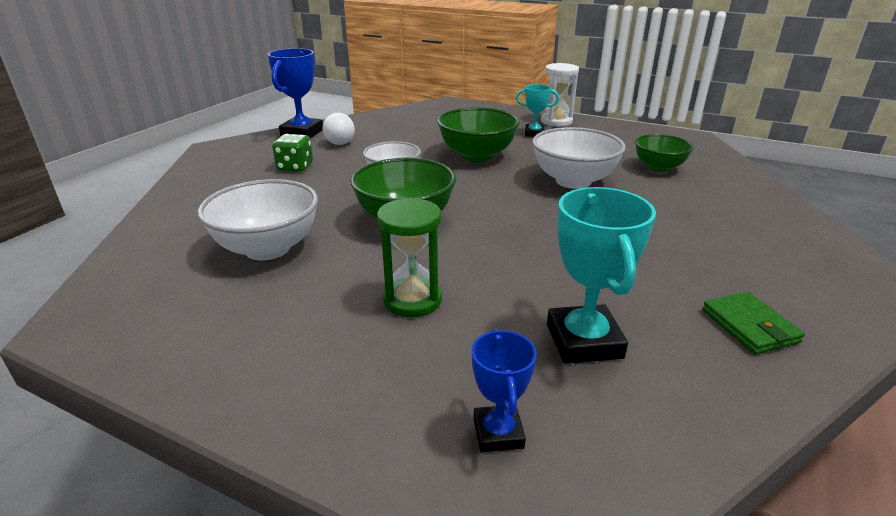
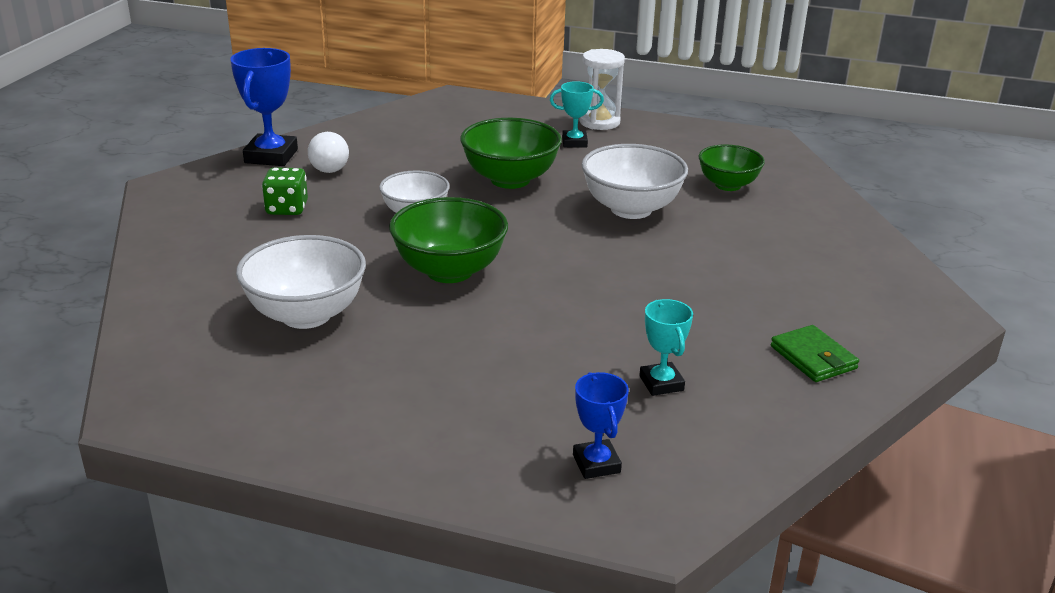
camera: 10 degrees left, 0 degrees up
(412, 300) = (486, 358): green hourglass -> none
(583, 341) = (661, 383): turquoise trophy -> turquoise trophy, size x0.59

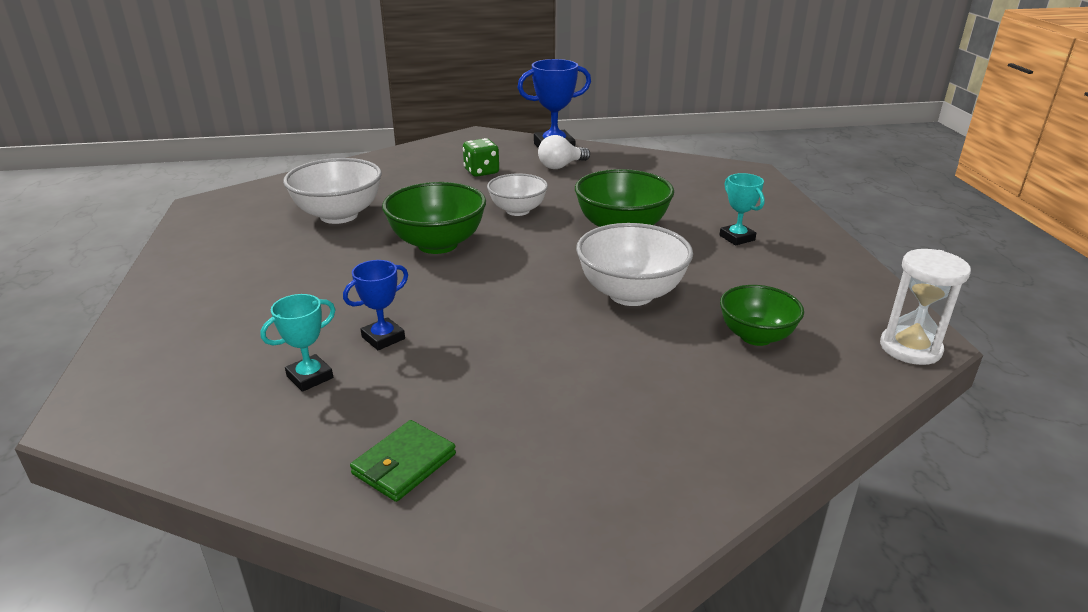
camera: 65 degrees right, 0 degrees up
(596, 464) = (173, 371): blue trophy -> blue trophy (383, 338)
(599, 122) = (802, 239): white hourglass -> white hourglass (910, 348)

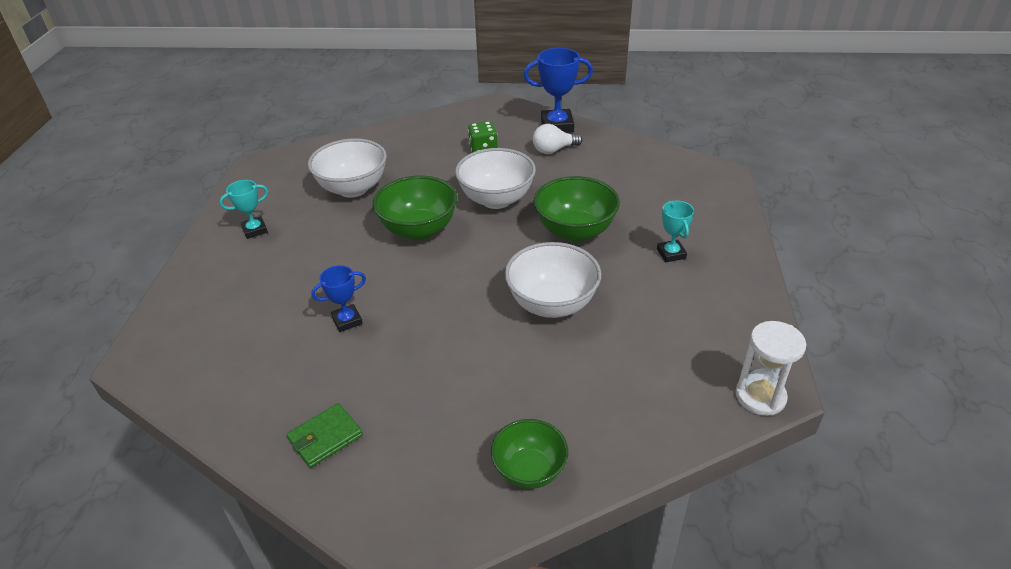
camera: 15 degrees right, 10 degrees up
(310, 377) = (285, 349): turquoise trophy -> turquoise trophy (255, 230)
(518, 210) = (496, 199): white bowl -> white bowl, size x1.53
(756, 336) = (634, 363): green bowl -> green bowl (529, 470)

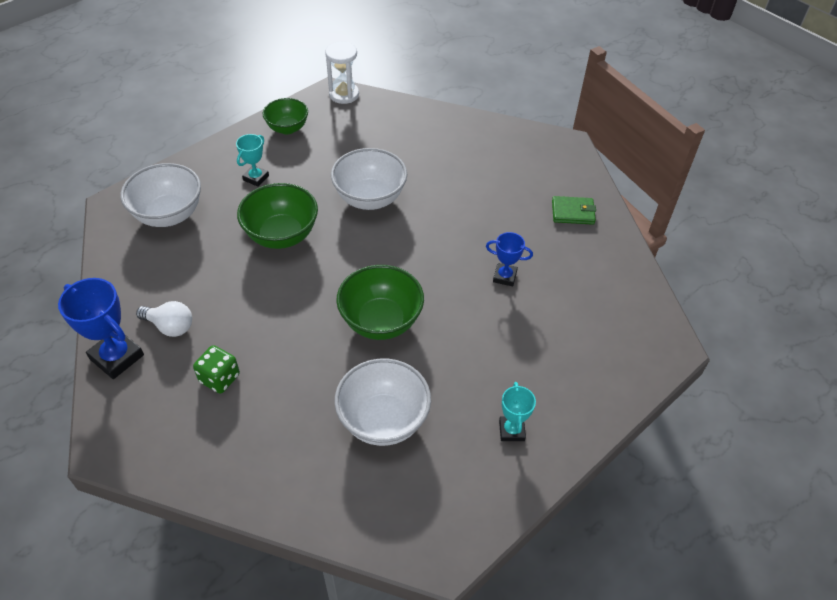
camera: 140 degrees left, 10 degrees up
(255, 230) = (511, 430): turquoise trophy -> turquoise trophy turned 75 degrees clockwise
(496, 199) = (289, 307): white bowl -> white bowl (169, 215)
(529, 470) = (485, 136): green bowl -> green bowl (287, 128)

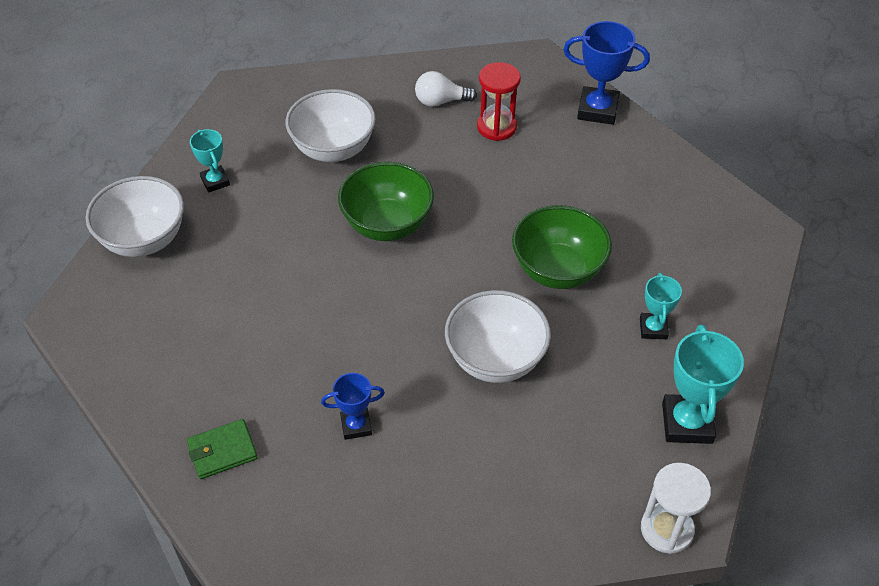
camera: 155 degrees right, 0 degrees up
(169, 215) = (698, 243): white bowl -> white bowl (144, 240)
(170, 326) = (579, 147): white light bulb -> white light bulb (441, 101)
(219, 378) = (496, 127): green dice -> red hourglass
(287, 128) = (687, 423): green bowl -> turquoise trophy
(504, 277) = (279, 323): blue trophy -> blue trophy (356, 426)

